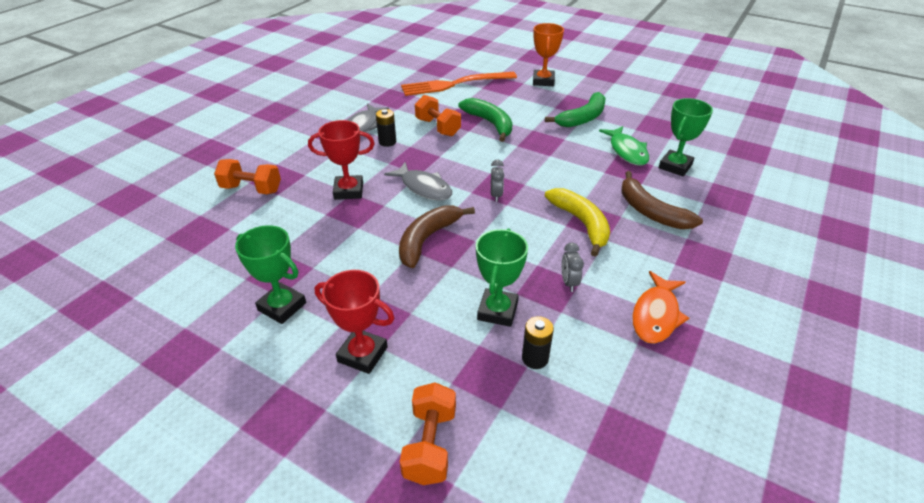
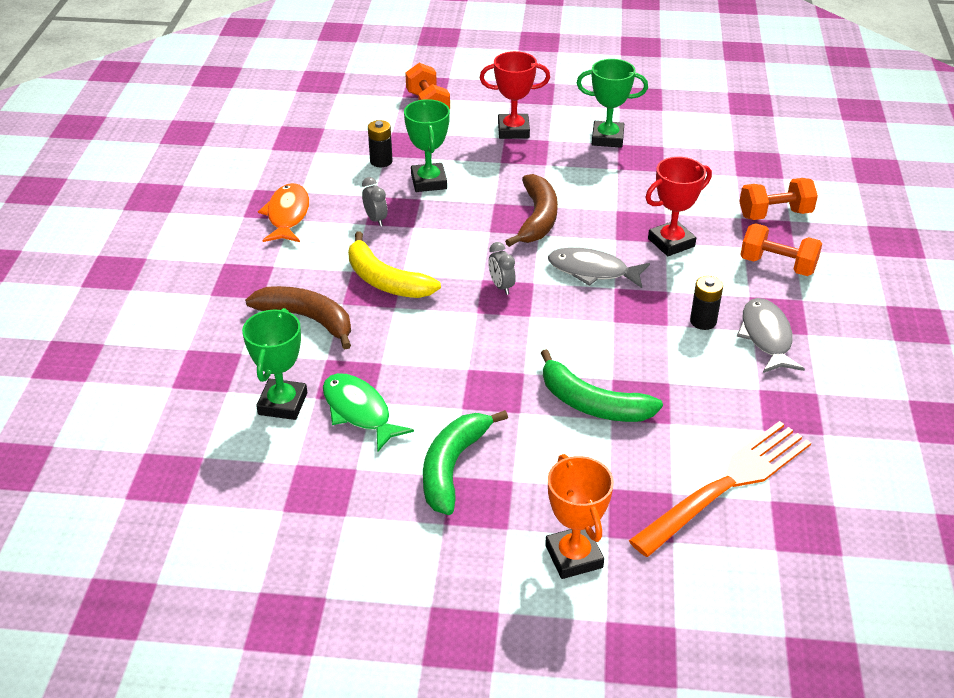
camera: 155 degrees right, 0 degrees up
(438, 127) = (661, 370): orange dumbbell -> orange dumbbell (777, 265)

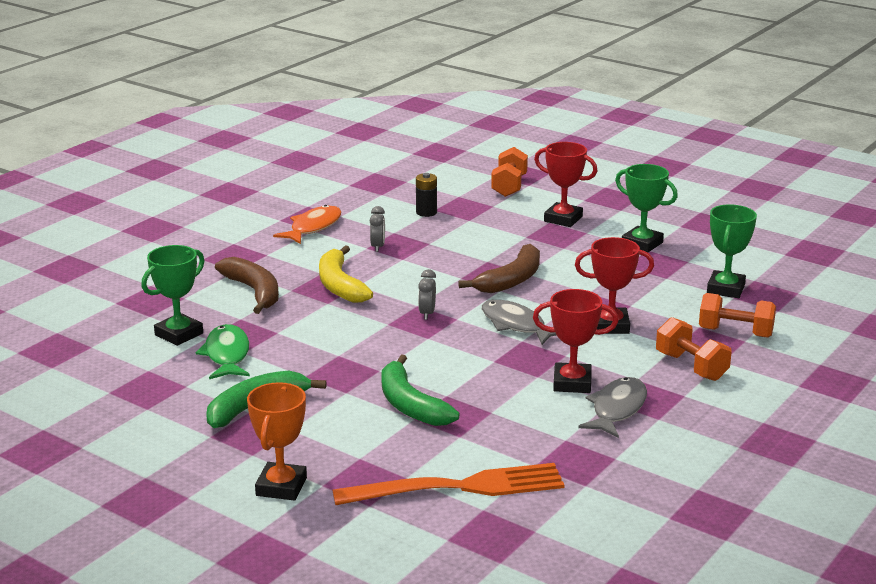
camera: 30 degrees right, 15 degrees down
(429, 182) = (449, 234): green trophy -> green trophy (726, 289)
(703, 321) = (572, 383): black battery -> red trophy

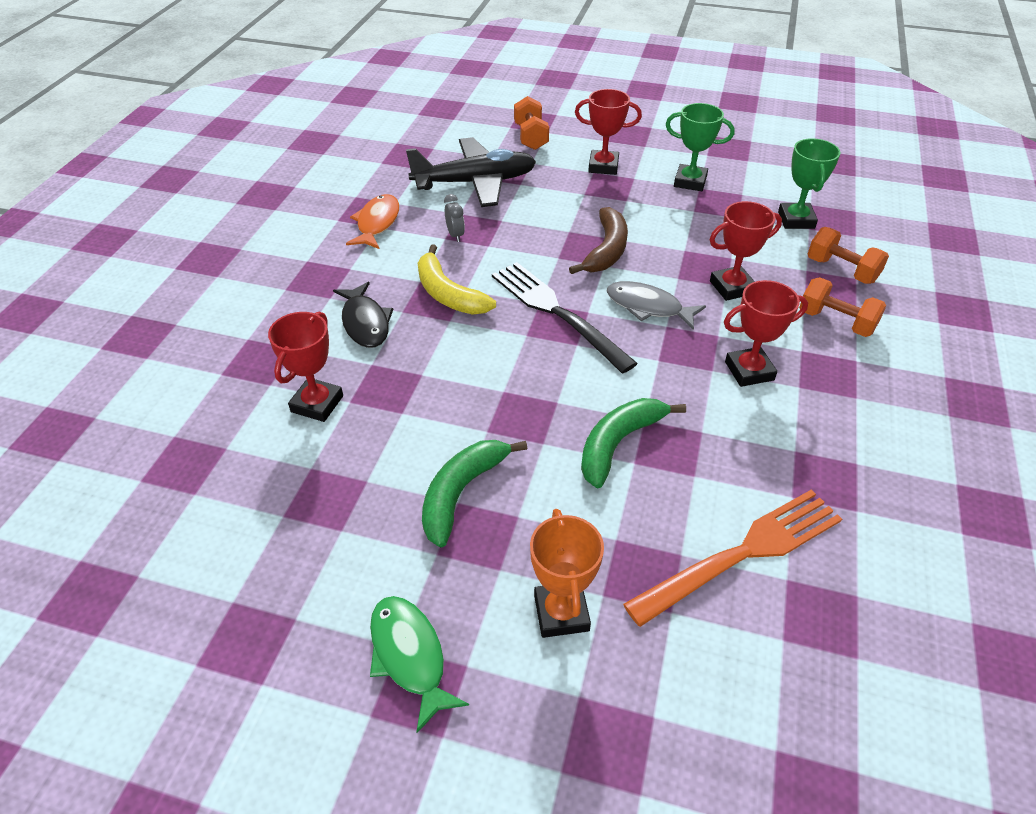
camera: 20 degrees left, 20 degrees up
(179, 334) = (317, 404): green trophy -> red trophy
(227, 355) = (386, 421): green fish -> green fish (410, 656)
(254, 292) = (365, 323): brown banana -> black fish
(410, 405) = (618, 444): green banana -> green banana turned 90 degrees clockwise
(426, 212) = (475, 183): black battery -> black plane
(427, 314) = (556, 312): grey clock -> black fork
(617, 409) = (812, 395): grey fish -> none
(735, 332) = (841, 270): orange dumbbell -> orange dumbbell turned 45 degrees clockwise

